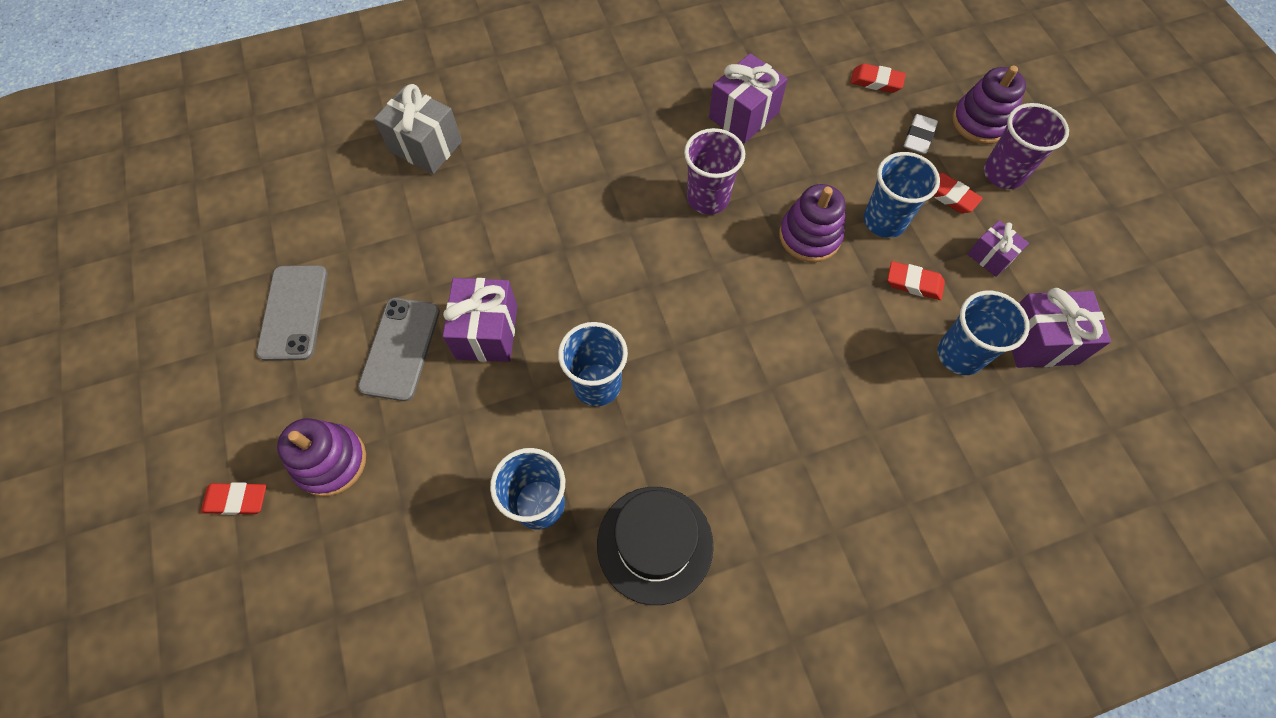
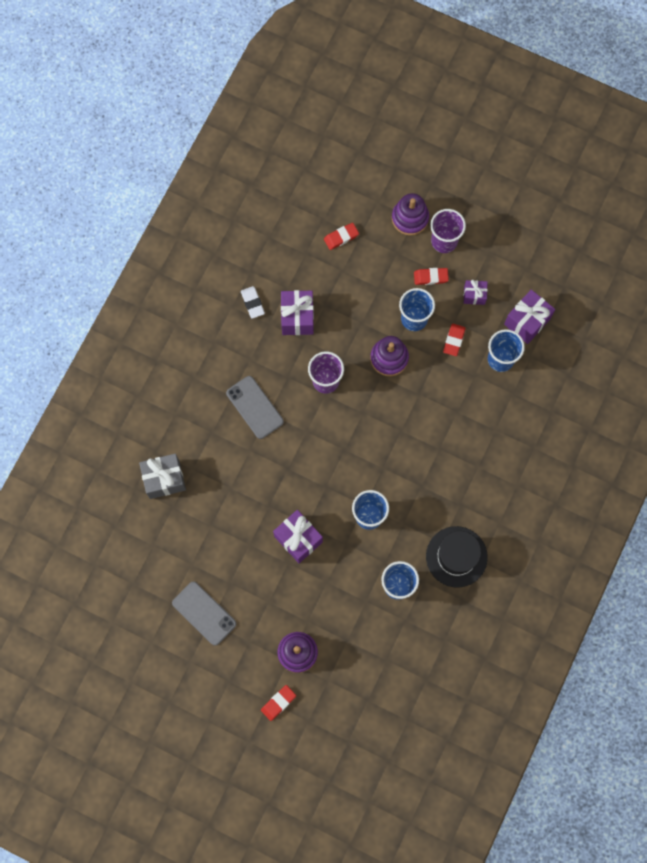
camera: 45 degrees left, 10 degrees up
(400, 349) = (270, 582): grey phone -> grey phone (254, 407)
(914, 283) = (454, 340): red eraser -> red eraser turned 45 degrees counterclockwise
(918, 137) = (389, 254): white eraser -> white eraser (252, 303)

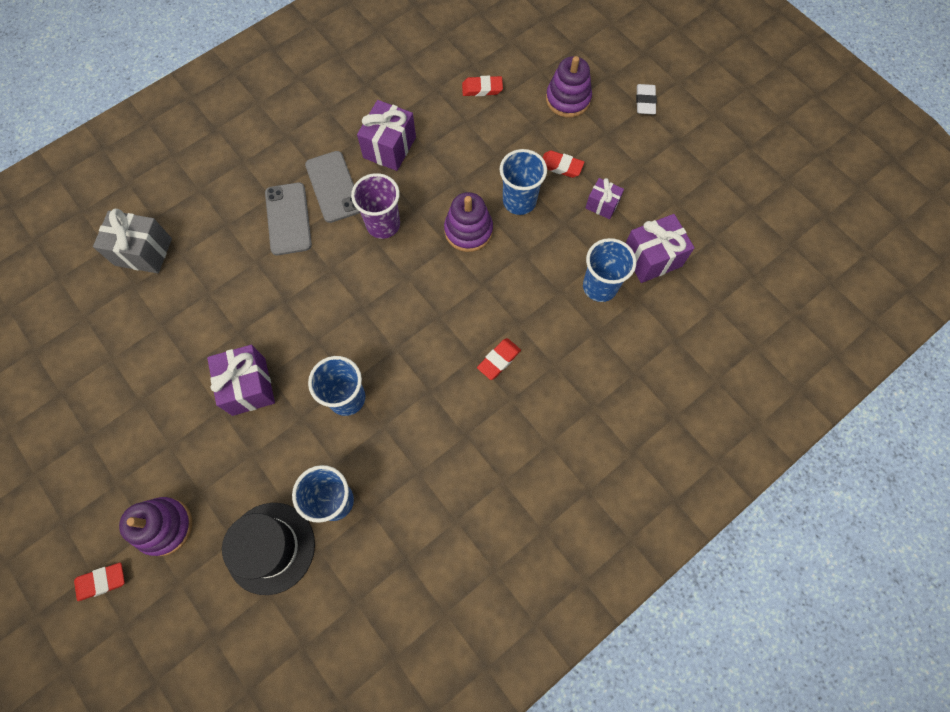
camera: 25 degrees right, 5 degrees down
(204, 613) = (88, 423): grey phone -> grey phone (333, 187)
(252, 303) = (350, 114): white eraser -> white eraser (645, 101)
(444, 241) = (595, 136): purple cup -> none
(454, 340) = (554, 243): red eraser -> red eraser (499, 360)
(456, 556) = (427, 499): black hat -> black hat (270, 548)

